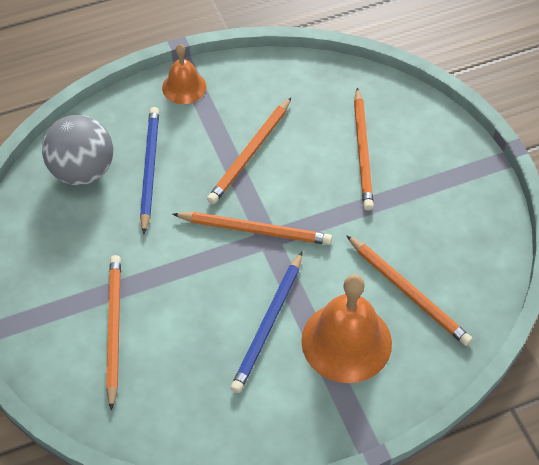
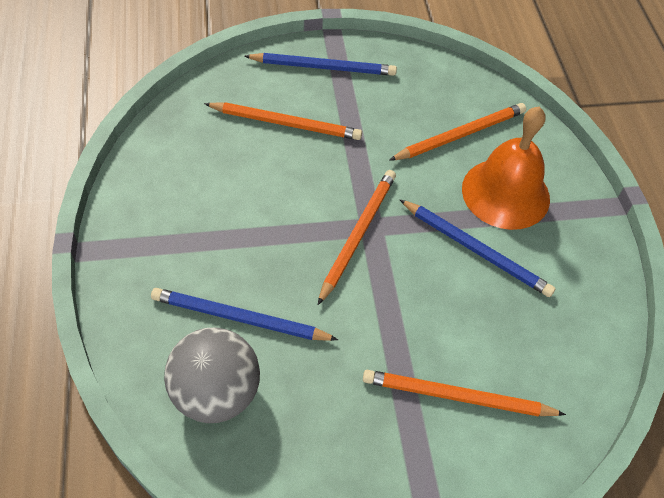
camera: 80 degrees left, 0 degrees up
(184, 87) = (126, 258): orange bell -> none
(250, 153) = (253, 216): orange pencil -> none
(448, 163) = (323, 67): none -> blue pencil

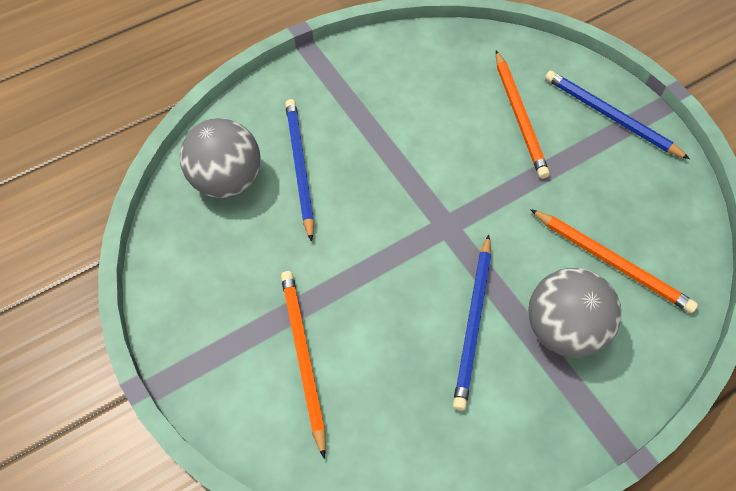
camera: 70 degrees right, 5 degrees up
(323, 67) = (610, 116): blue pencil -> blue pencil turned 150 degrees clockwise
(357, 235) = (430, 218): orange pencil -> none
(505, 193) = (563, 329): orange bell -> grey ball

